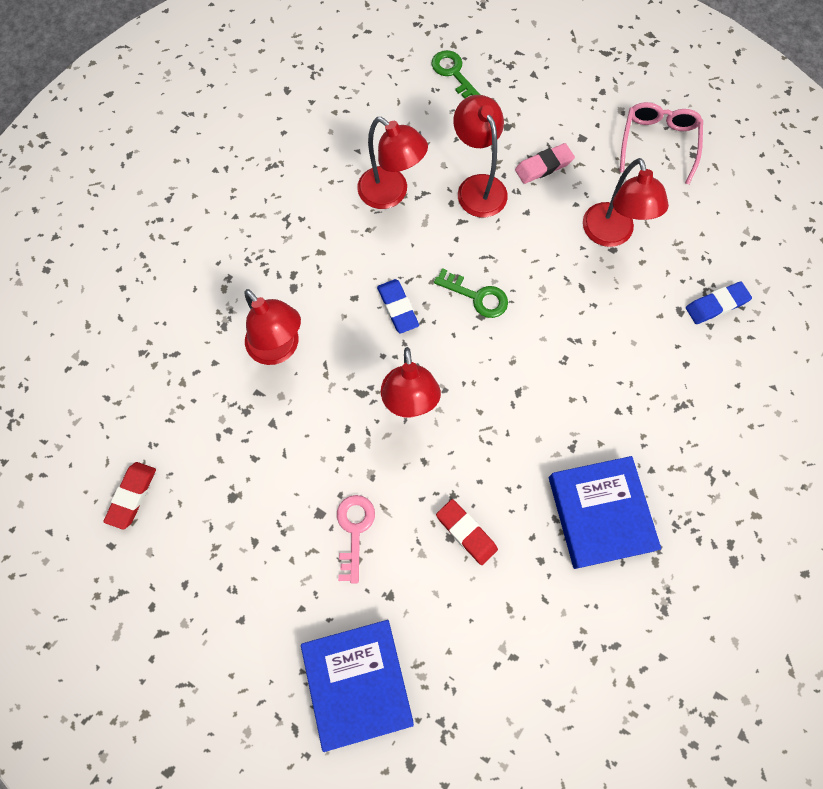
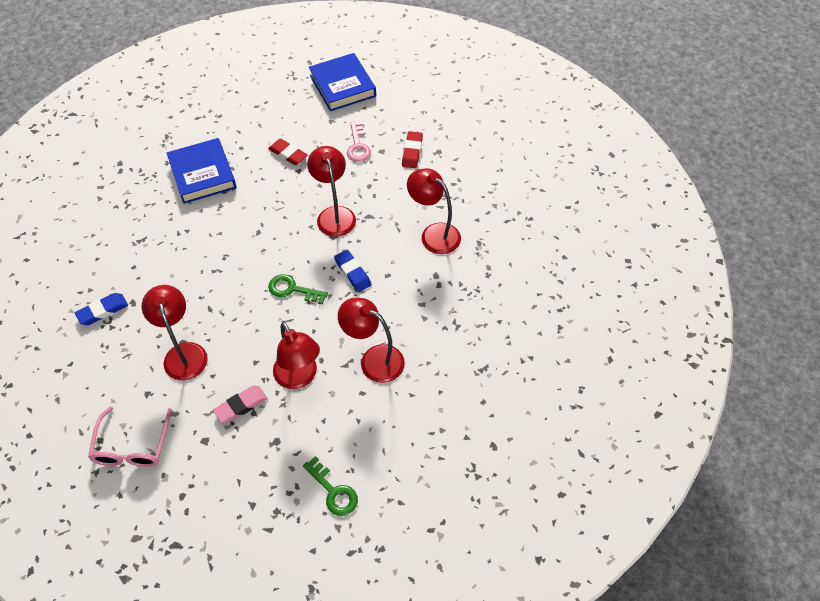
camera: 170 degrees right, 15 degrees down
(132, 496) = (500, 144): red eraser -> red eraser (412, 152)

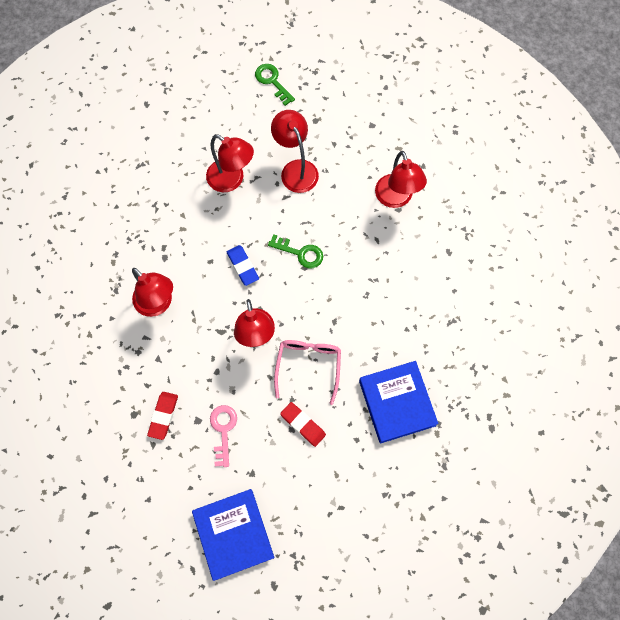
camera: 175 degrees left, 15 degrees up
(103, 311) = (474, 245): blue eraser -> none
(132, 446) = (428, 125): pink glasses -> pink glasses (308, 366)
(241, 406) = (344, 149): pink eraser -> none

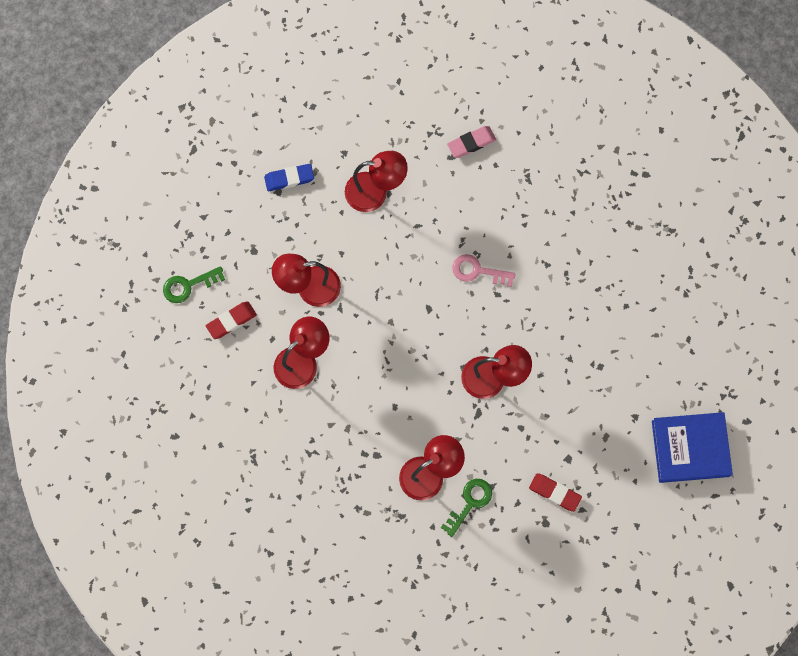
camera: 75 degrees left, 5 degrees up
(223, 430) = (584, 435): pink key -> pink key (477, 271)
(243, 266) = (410, 373): blue eraser -> blue eraser (289, 178)
(300, 253) = (411, 309): green key -> green key (470, 502)
(303, 425) = (598, 354): red eraser -> red eraser (231, 321)
(308, 366) = (539, 333): pink glasses -> none
(397, 403) = (598, 256): blue book -> none
(467, 265) = (471, 143): none -> pink eraser

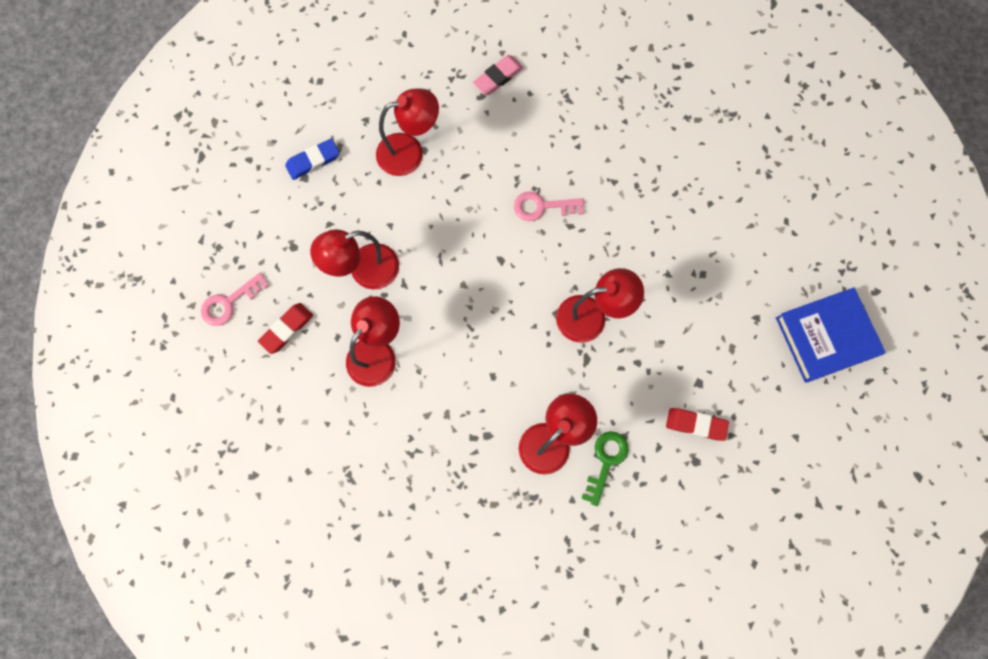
camera: 15 degrees left, 0 degrees up
(188, 285) = (229, 303): green key -> pink key

